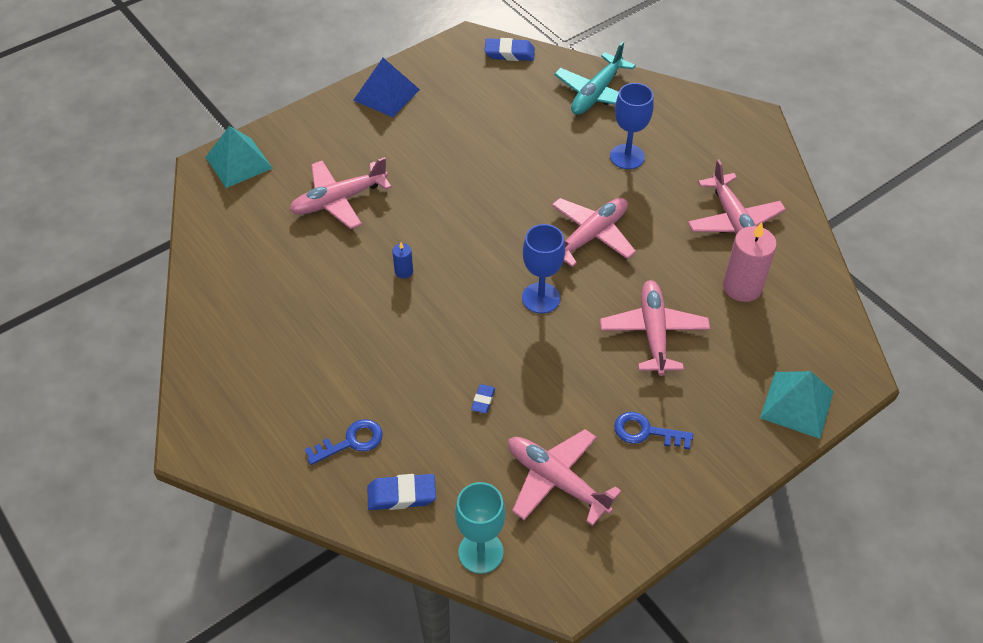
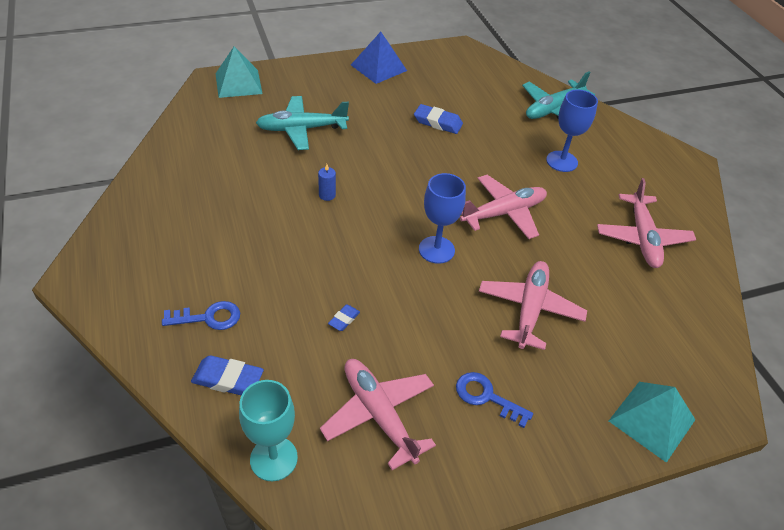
camera: 15 degrees right, 5 degrees down
(338, 200) = (301, 129): pink plane -> turquoise plane
(509, 53) = (492, 64): blue eraser -> blue eraser (438, 122)
(742, 287) = (631, 295): pink candle -> none

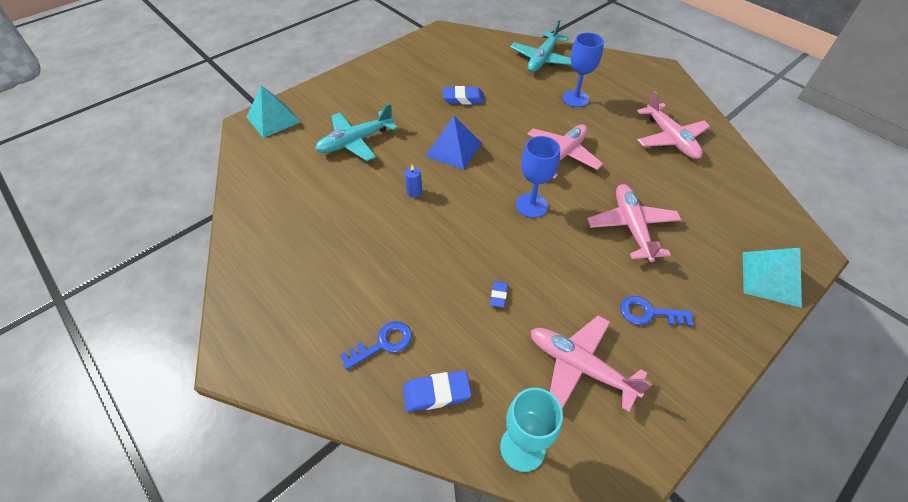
camera: 20 degrees left, 5 degrees up
(378, 67) = (386, 68): blue pyramid -> blue pyramid (453, 149)

